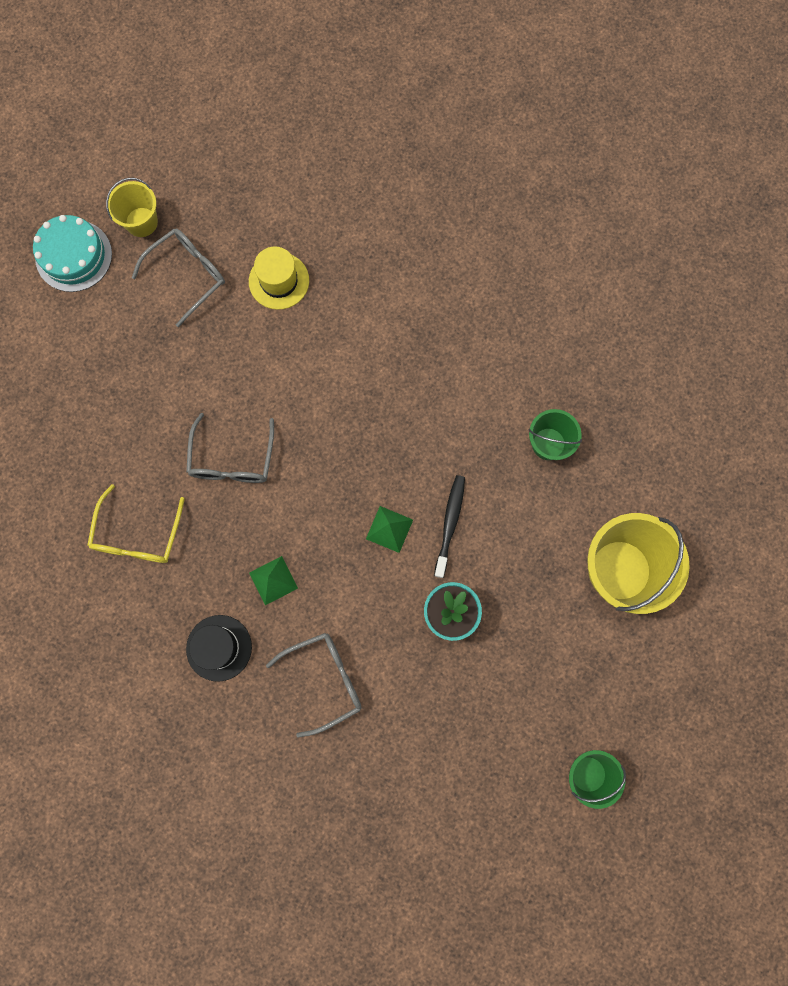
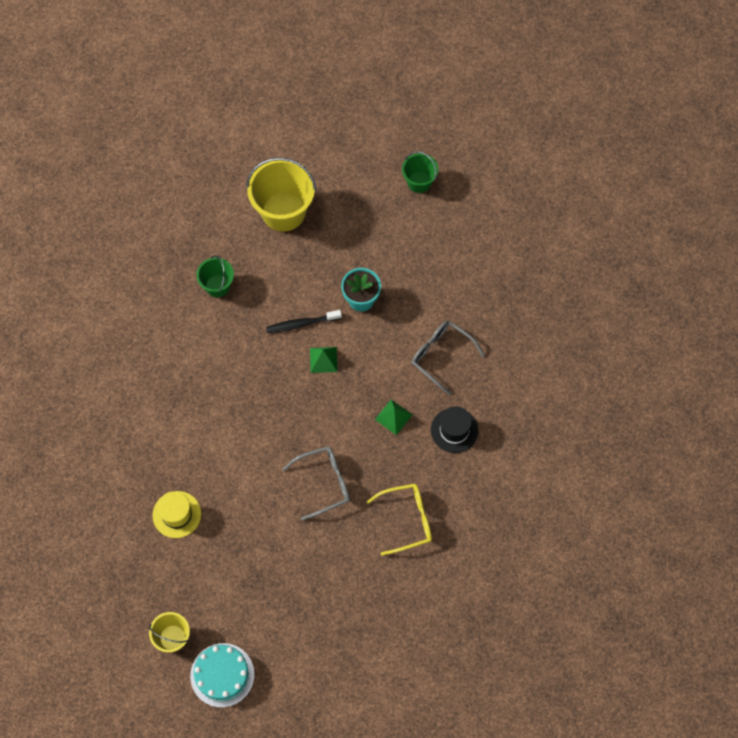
camera: 115 degrees left, 10 degrees down
(188, 275) = (201, 582): grey glasses -> none

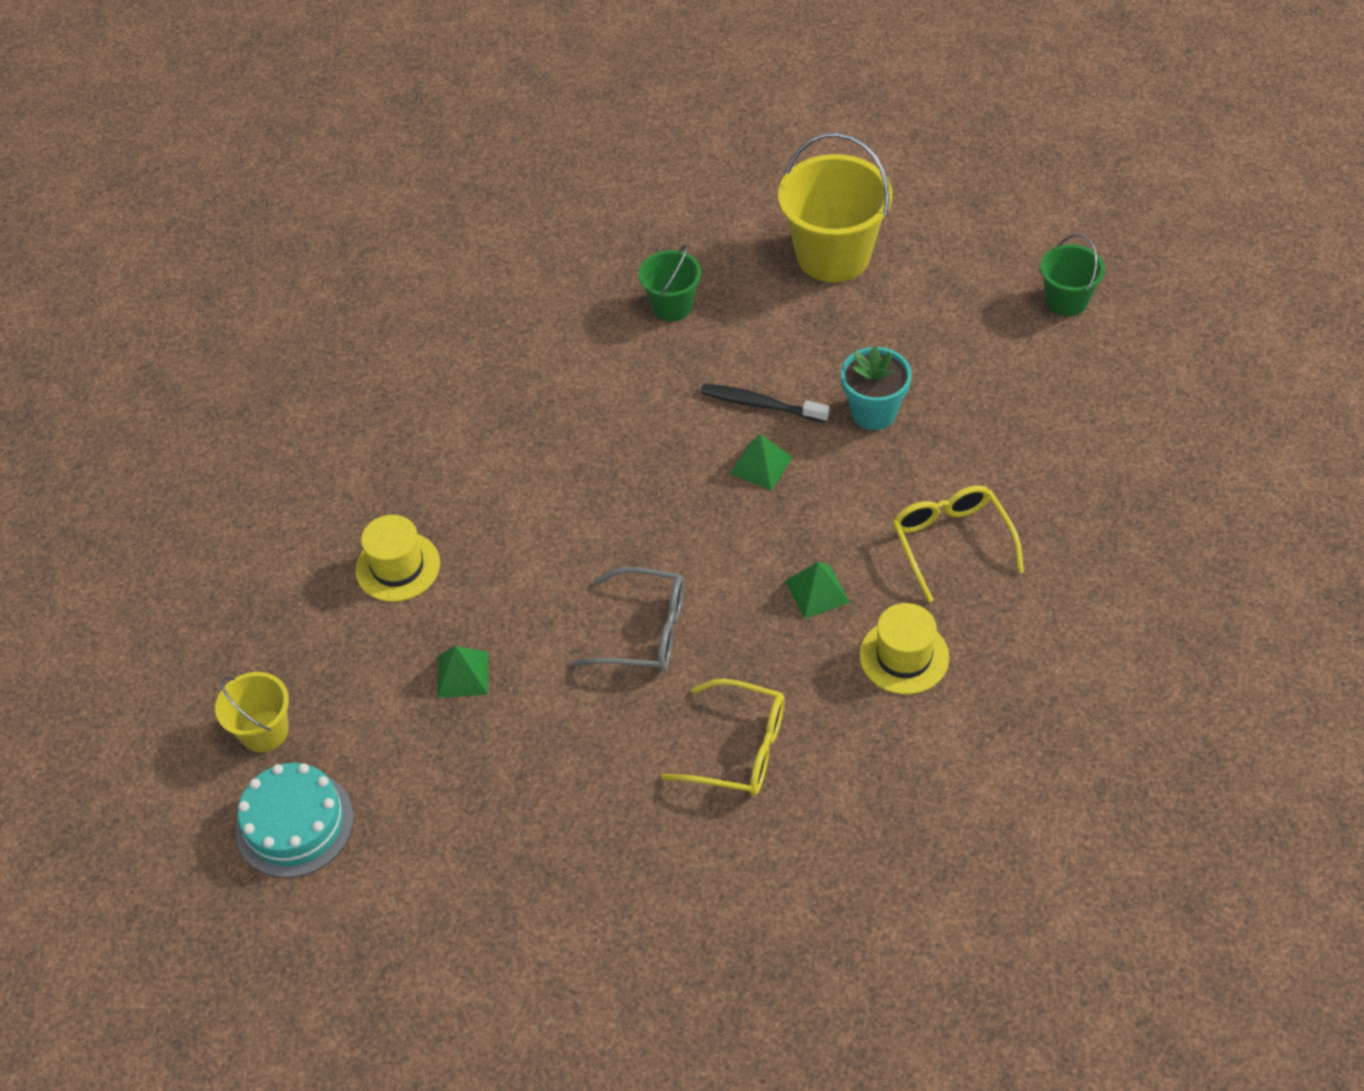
camera: 35 degrees right, 15 degrees down
(250, 554) = (463, 674): none -> green pyramid
(441, 355) = (951, 542): grey glasses -> yellow glasses
(454, 430) = (904, 656): black hat -> yellow hat

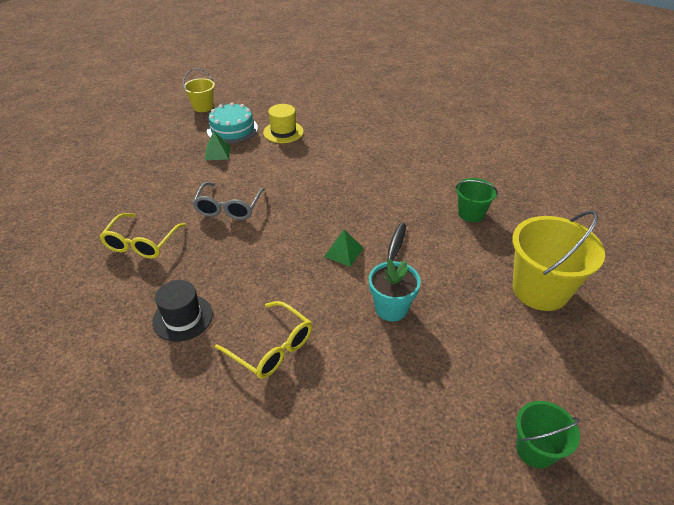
camera: 85 degrees right, 10 degrees down
(295, 823) = (155, 117): turquoise cake -> turquoise cake (232, 129)
(817, 591) = (242, 277): green pyramid -> none
(904, 656) = (183, 318): yellow hat -> black hat
(951, 542) = (272, 348): yellow glasses -> yellow glasses turned 60 degrees clockwise

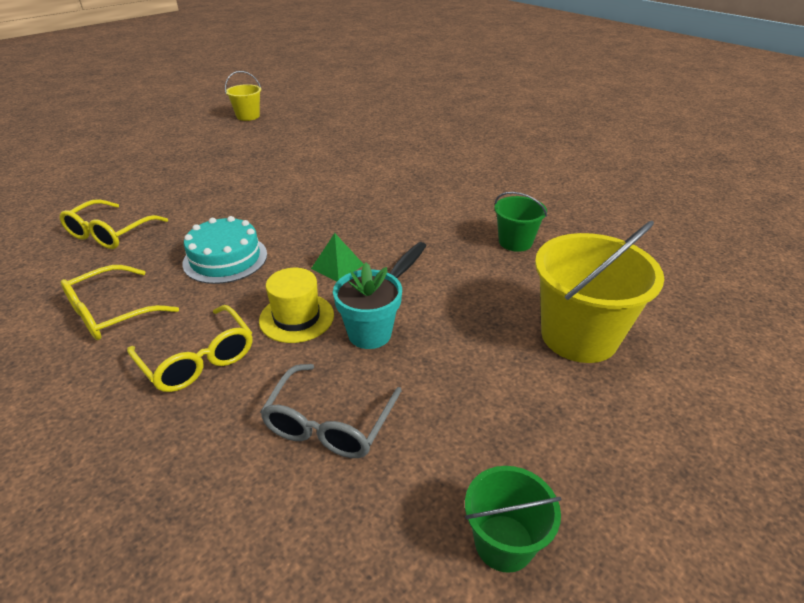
camera: 10 degrees right, 5 degrees down
(183, 318) = (111, 313): black hat -> yellow glasses
(217, 153) = (241, 157): green pyramid -> none
(229, 208) = (225, 209): grey glasses -> grey glasses (329, 424)
(232, 129) = (268, 137): turquoise cake -> turquoise cake (225, 258)
(283, 132) = (324, 144): yellow hat -> yellow hat (296, 317)

